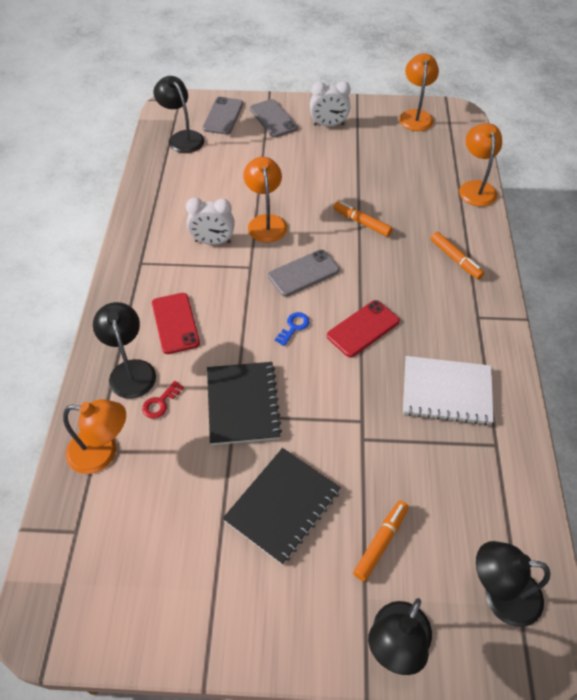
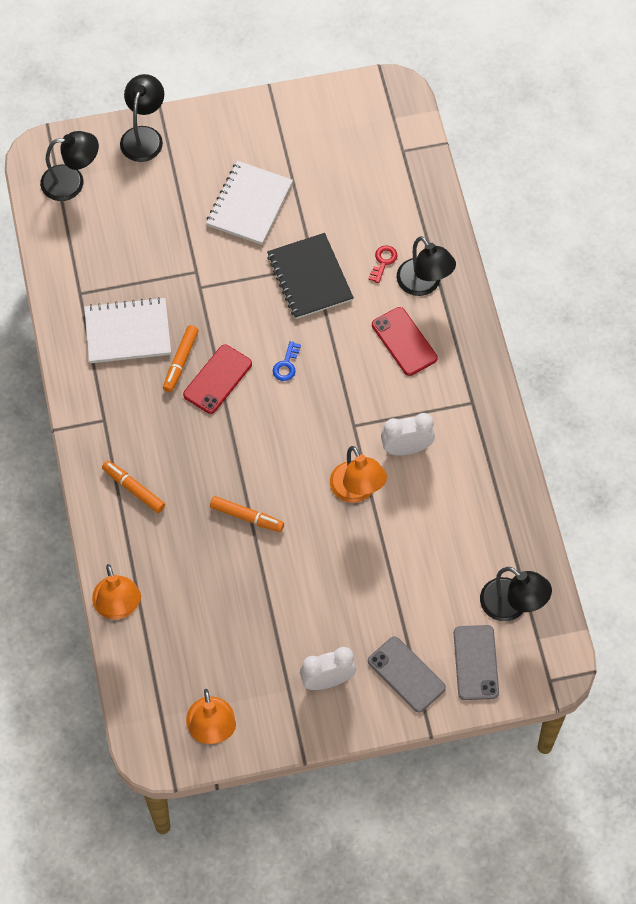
camera: 165 degrees right, 10 degrees up
(102, 453) = (412, 210): orange lamp -> none
(282, 505) = (249, 204): black notebook -> white notebook
(303, 273) = (294, 431): grey phone -> none
(381, 542) = (166, 196): orange marker -> orange marker (181, 361)

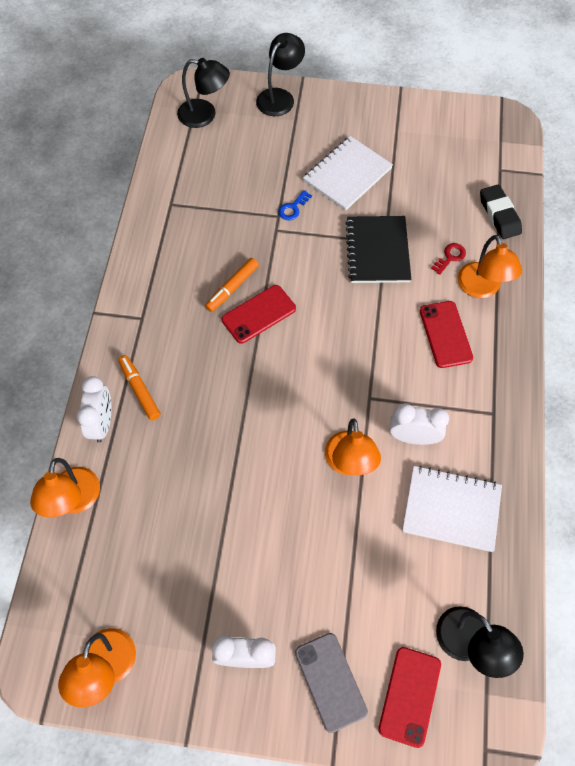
camera: 20 degrees right, 0 degrees up
(112, 531) = (102, 423): none -> white clock
(127, 332) = (197, 249): white notebook -> white notebook (451, 509)
(247, 517) = (233, 453): orange marker -> none
(286, 365) = (327, 321): blue key -> blue key (293, 208)
(417, 201) = (499, 215): none -> black eraser
(424, 284) = (482, 288): black lamp -> orange lamp
(476, 662) = (409, 696): grey phone -> red phone

